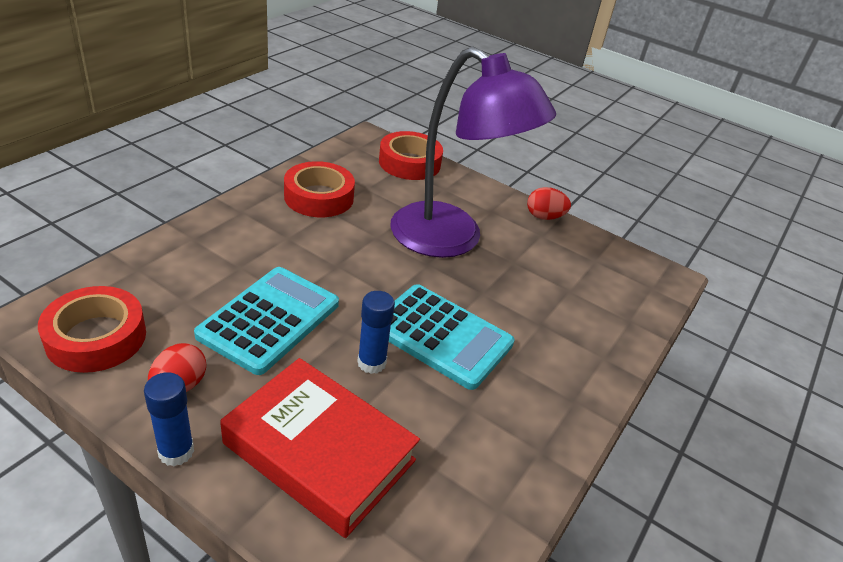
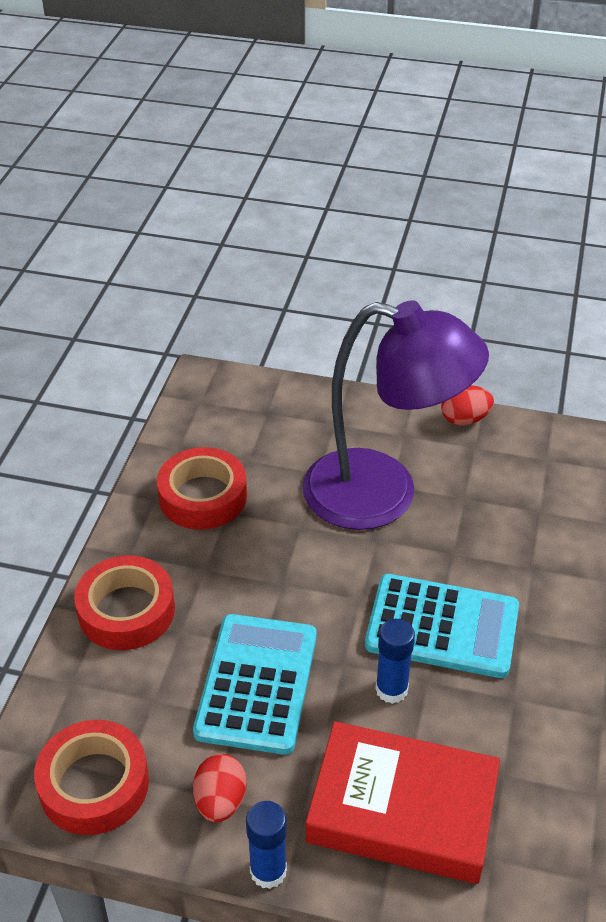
camera: 15 degrees left, 5 degrees up
(409, 163) = (274, 401): red tape -> red tape (126, 610)

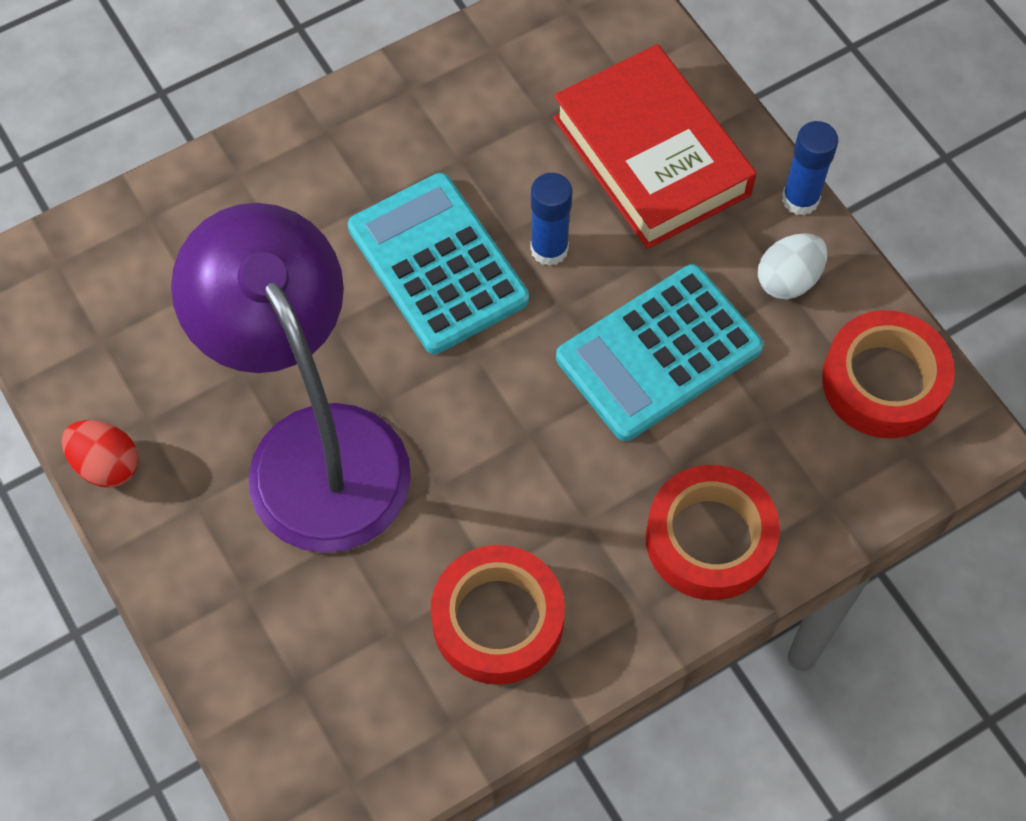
camera: 135 degrees left, 20 degrees up
(220, 801) = (788, 280): red egg -> white egg

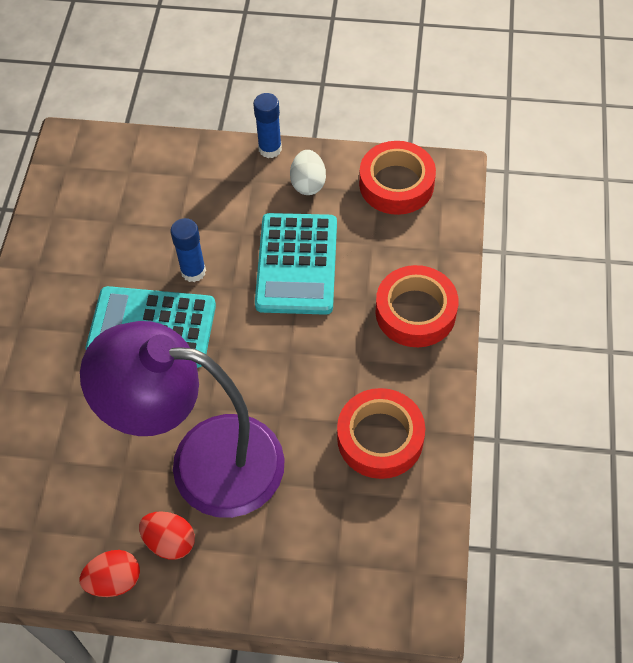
camera: 50 degrees left, 5 degrees down
(192, 486) = (170, 541): none -> red egg
(651, 156) = (185, 192): red book -> none

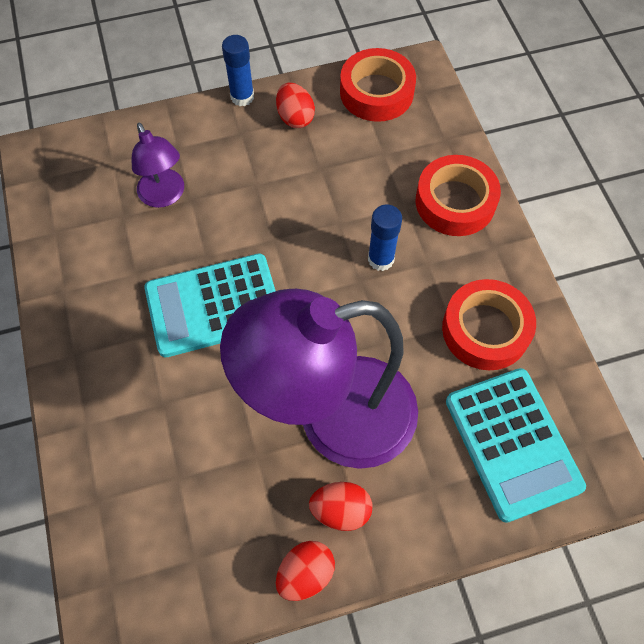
camera: 25 degrees left, 5 degrees up
(158, 217) = (165, 196): none -> purple lamp
(193, 271) = (227, 236): blue glue stick -> blue glue stick (381, 259)
(297, 264) = (324, 195): turquoise calculator -> turquoise calculator (512, 443)
(308, 184) = (295, 117): white egg -> red egg

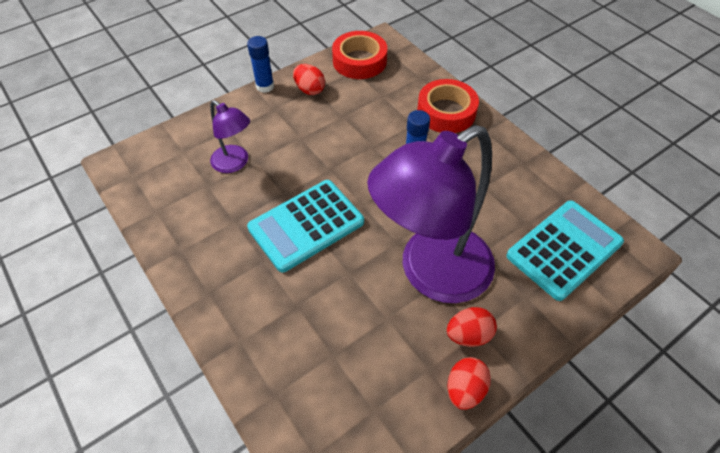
camera: 20 degrees left, 10 degrees down
(485, 329) = (507, 184): red tape -> none
(512, 443) = (564, 249): turquoise calculator -> turquoise calculator turned 90 degrees counterclockwise

